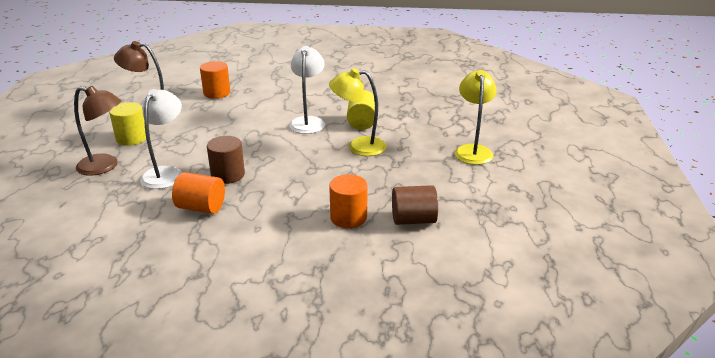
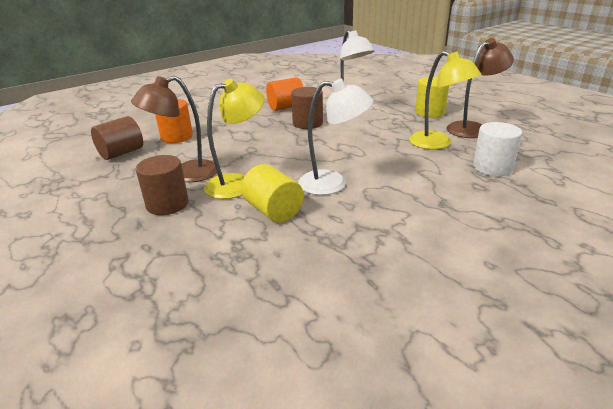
camera: 140 degrees right, 0 degrees up
(105, 166) = (394, 98): brown lamp -> brown lamp (185, 174)
(217, 93) = (492, 167): orange cylinder -> white cylinder
(308, 122) = (333, 183): white lamp -> white lamp turned 45 degrees counterclockwise
(415, 152) = (167, 204): none -> brown cylinder
(472, 150) = (91, 238): yellow lamp -> yellow lamp (437, 144)

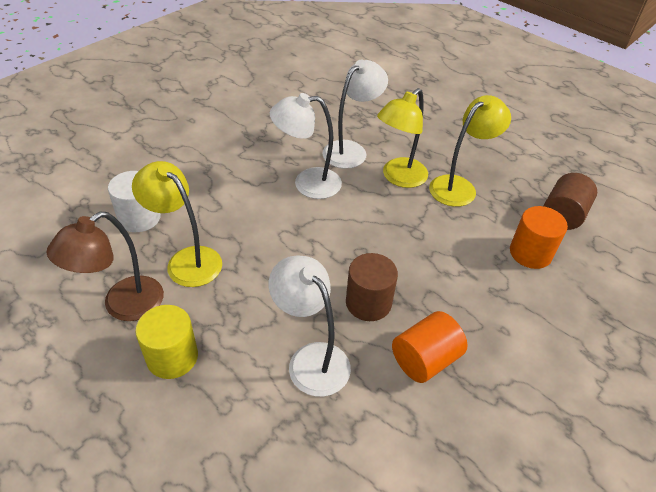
camera: 165 degrees right, 15 degrees up
(167, 204) = (444, 151): brown cylinder -> none
(185, 174) = (459, 186): brown lamp -> yellow lamp
(273, 211) = (351, 150): yellow cylinder -> white lamp

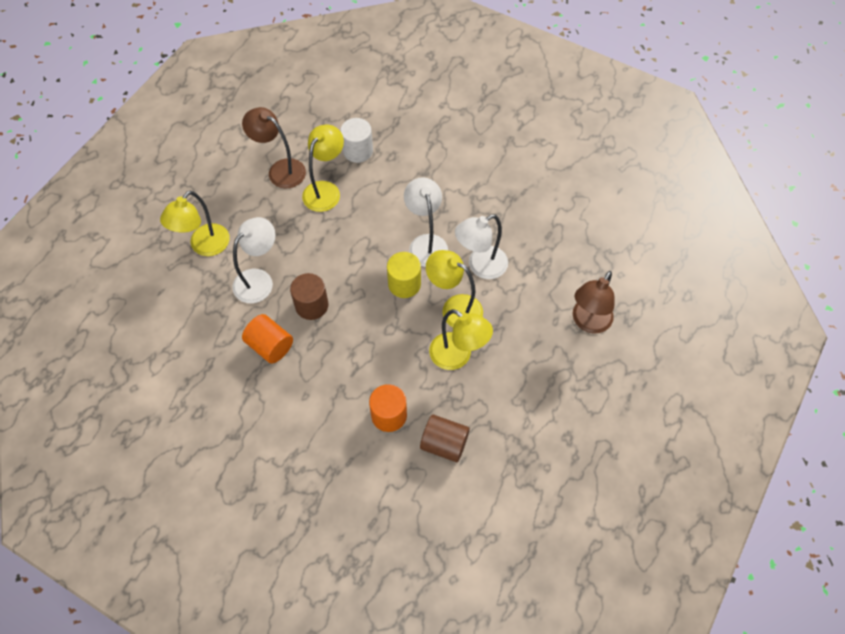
camera: 80 degrees right, 15 degrees up
(172, 357) = (248, 207): yellow cylinder -> yellow cylinder (404, 284)
(223, 430) = (204, 246): none -> yellow lamp
(351, 150) = (480, 266): white lamp -> white lamp turned 120 degrees clockwise
(431, 99) = (588, 322): none -> brown lamp

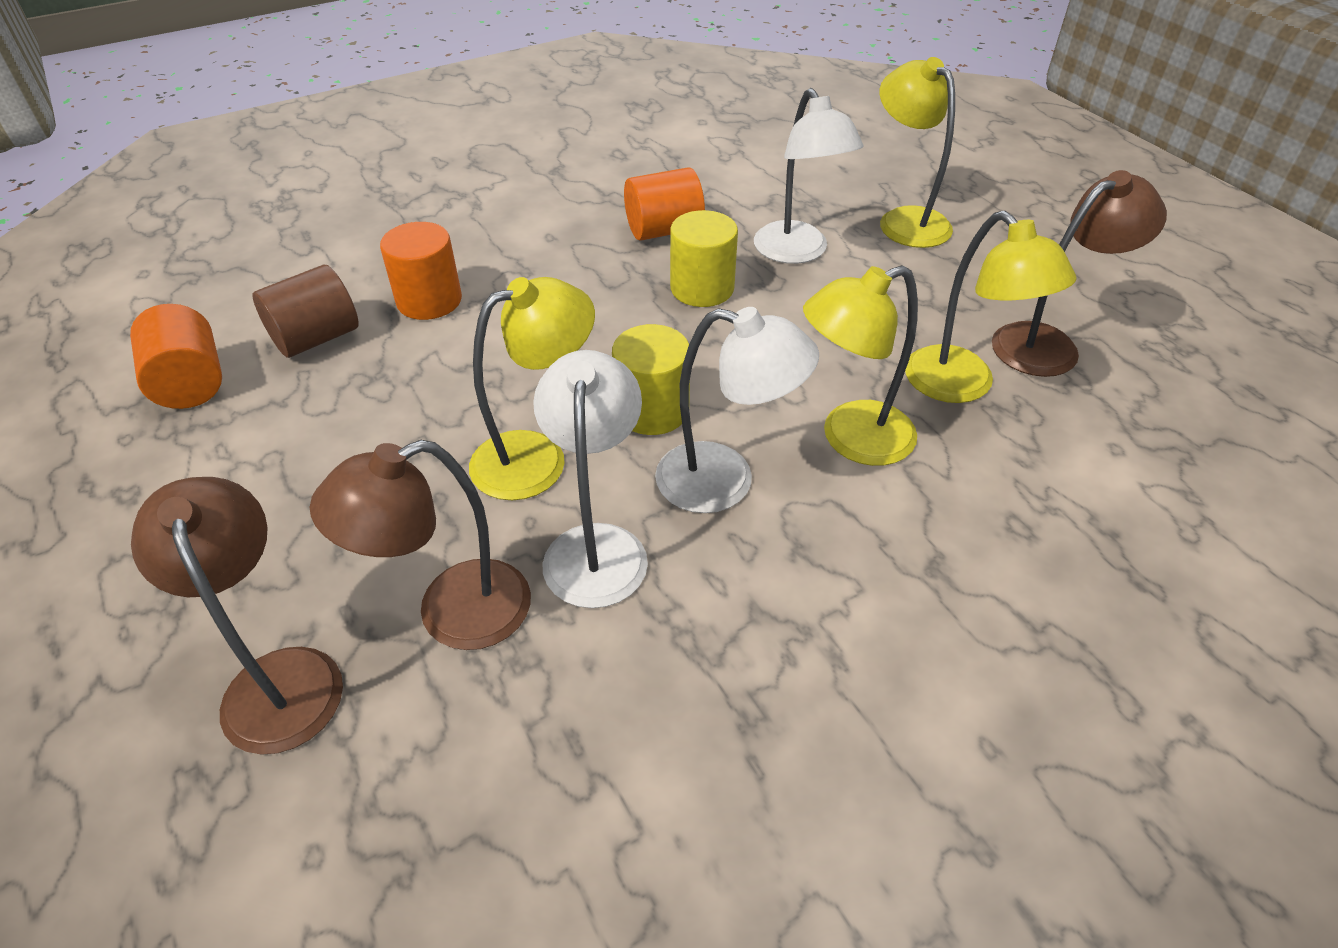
camera: 120 degrees right, 15 degrees down
(311, 305) = (702, 288): brown cylinder -> yellow cylinder
(358, 151) = (1061, 473): white cylinder -> none
(457, 356) = (437, 418): yellow lamp -> yellow lamp (851, 439)
(504, 472) = (190, 383): none -> orange cylinder
(534, 291) = (452, 613): none -> brown lamp

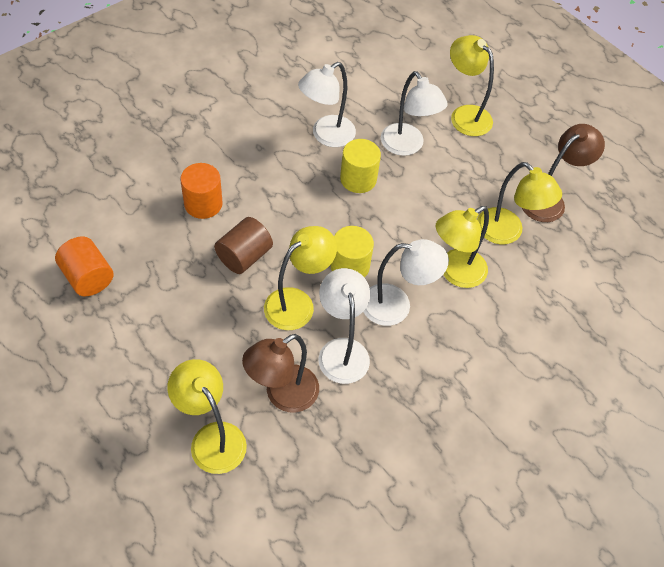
camera: 15 degrees left, 10 degrees up
(278, 678) = (212, 438): brown lamp -> yellow lamp
(316, 338) = (147, 238): brown cylinder -> brown cylinder (244, 256)
(664, 230) = (326, 136): orange cylinder -> white lamp

